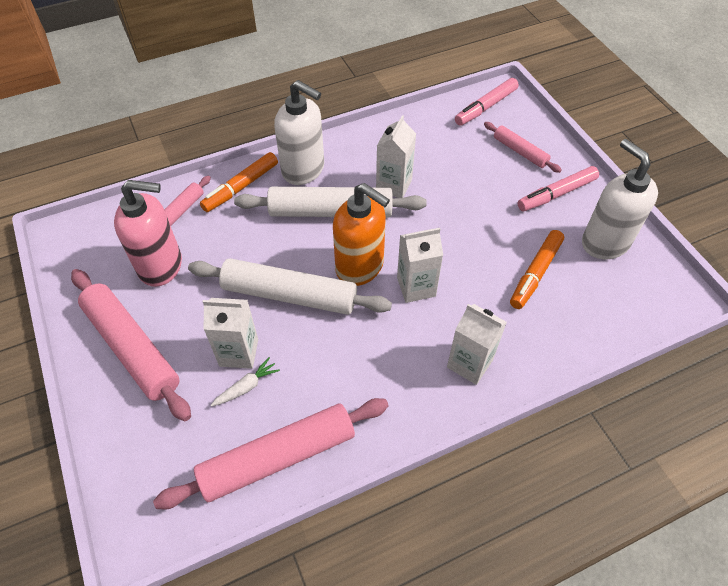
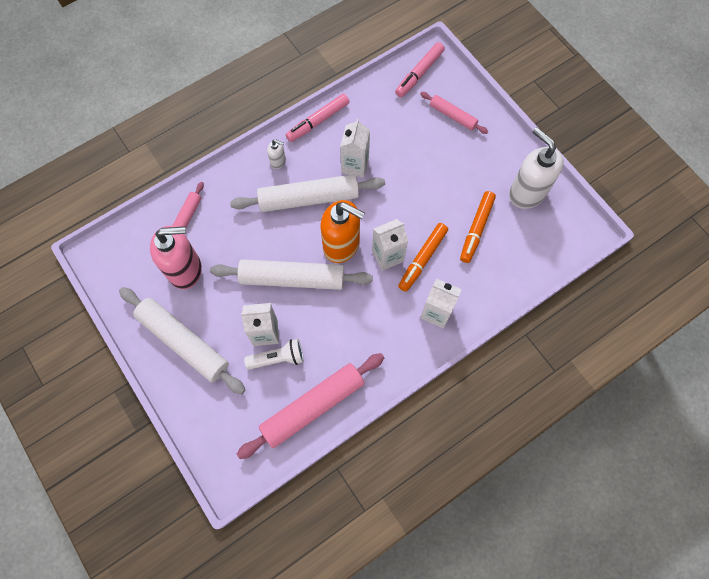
camera: 10 degrees left, 15 degrees up
(132, 348) = (183, 342): pink rolling pin -> white rolling pin
(241, 187) = (230, 186): orange marker -> orange marker (422, 259)
(246, 387) = (278, 358): white carrot -> white flashlight
(303, 170) = (278, 161): white soap dispenser -> white soap dispenser, size x0.45
(556, 194) = (486, 153): pink marker -> pink marker (318, 121)

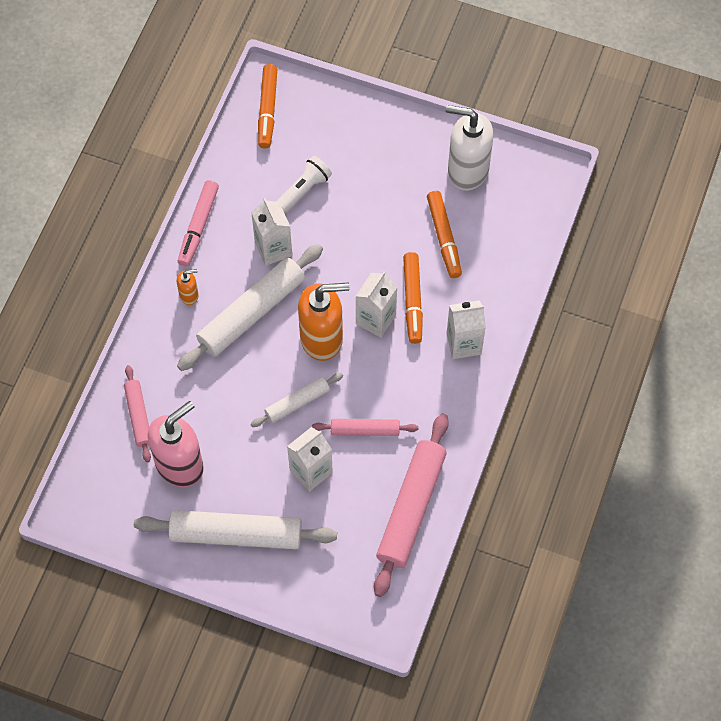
camera: 35 degrees left, 5 degrees down
(278, 161) = (189, 295): white soap dispenser -> orange soap dispenser
(278, 358) = (342, 487): white flashlight -> white flashlight (304, 190)
(292, 278) = (297, 403): white rolling pin -> white rolling pin, size x0.54
(419, 73) = (267, 110): pink marker -> orange marker
(453, 116) = (336, 135): pink rolling pin -> pink rolling pin (365, 430)

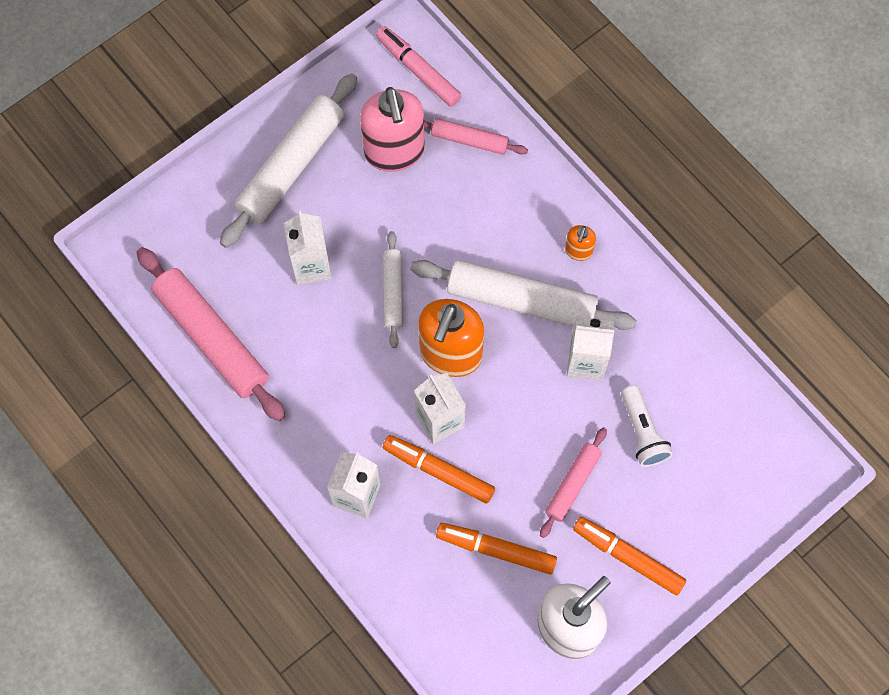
camera: 120 degrees right, 5 degrees up
(198, 226) = (656, 300): pink marker -> pink marker (418, 70)
(251, 313) = (521, 301): white rolling pin -> white rolling pin turned 60 degrees counterclockwise
(267, 110) = (770, 449): orange marker -> orange marker (628, 557)
(365, 430) = (322, 340): pink rolling pin -> pink rolling pin (573, 484)

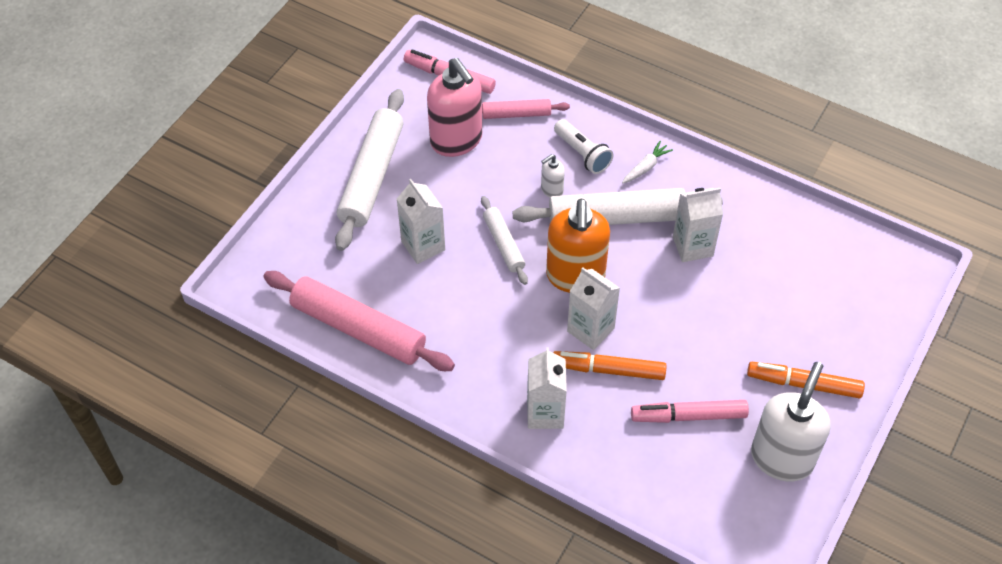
camera: 20 degrees left, 15 degrees down
(468, 245) = (551, 190): none -> white soap dispenser
(496, 550) = (688, 416): orange marker -> pink marker
(573, 484) = (728, 342): pink rolling pin -> none
(578, 251) = (645, 167): orange soap dispenser -> white carrot
(642, 432) = (766, 284): white flashlight -> white flashlight (582, 154)

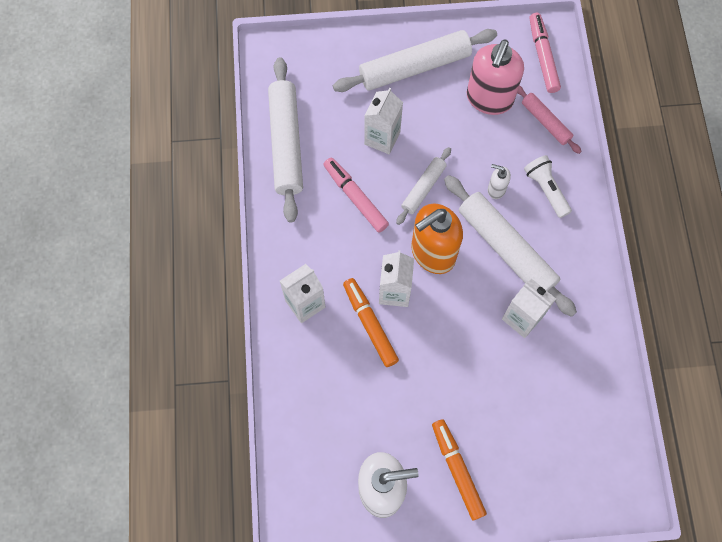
camera: 55 degrees right, 15 degrees up
(358, 329) = (286, 143): pink rolling pin -> white rolling pin
(582, 154) = (546, 189): white flashlight -> white flashlight turned 135 degrees clockwise
(645, 167) = (569, 241): white carrot -> none
(688, 416) = (371, 402): pink marker -> pink marker (355, 197)

